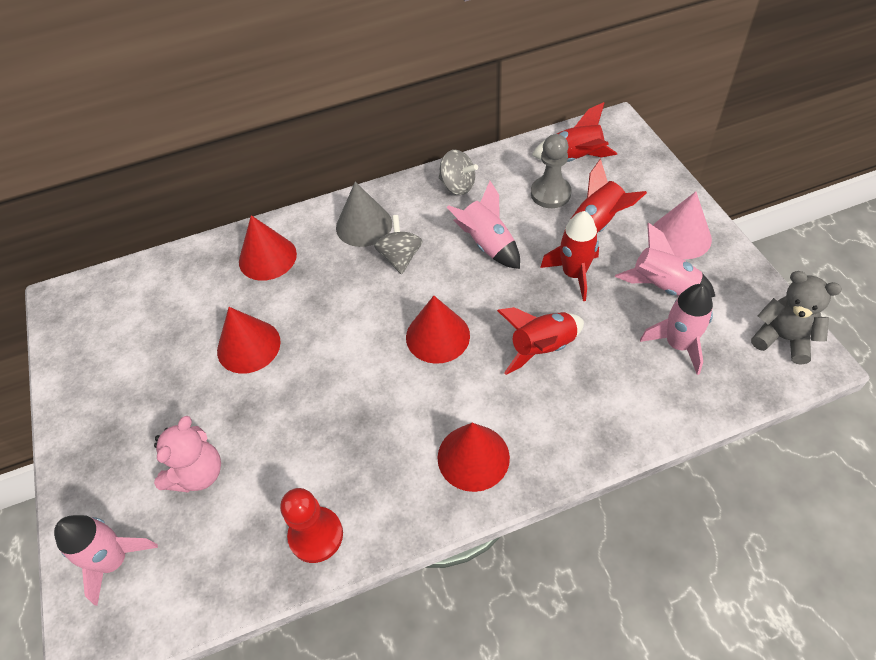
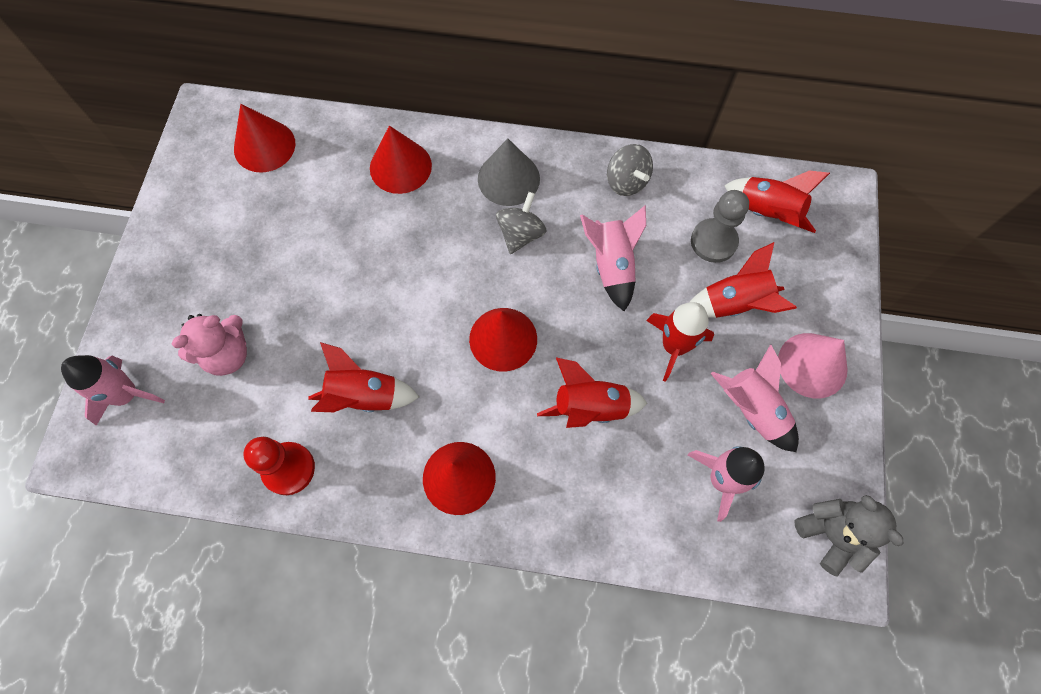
camera: 25 degrees right, 15 degrees up
(248, 346) = (333, 253): red cone -> red cone (264, 146)
(348, 439) = (364, 396): none -> red rocket

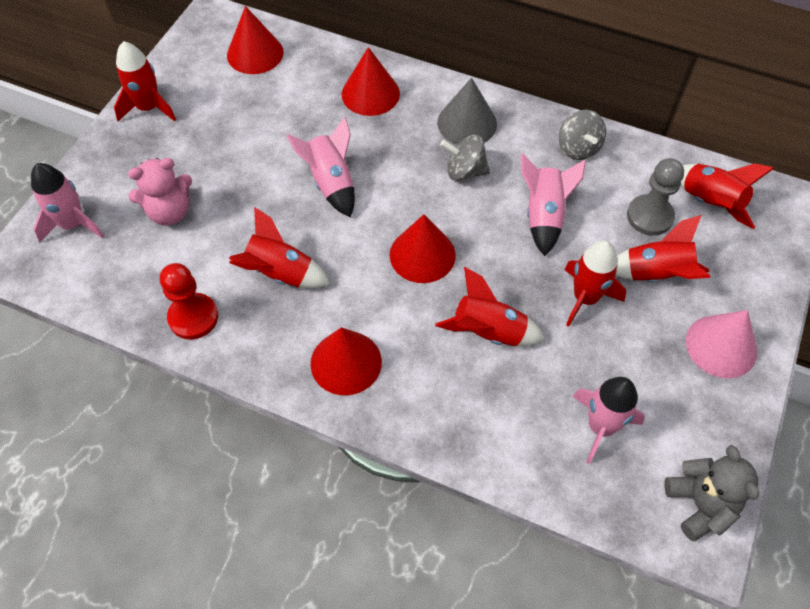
camera: 15 degrees right, 10 degrees down
(167, 237) = (148, 108): none -> red rocket
(520, 234) = (464, 171): grey spinning top -> grey spinning top turned 120 degrees counterclockwise
(752, 410) = (648, 372): pink rocket -> pink rocket (331, 183)

